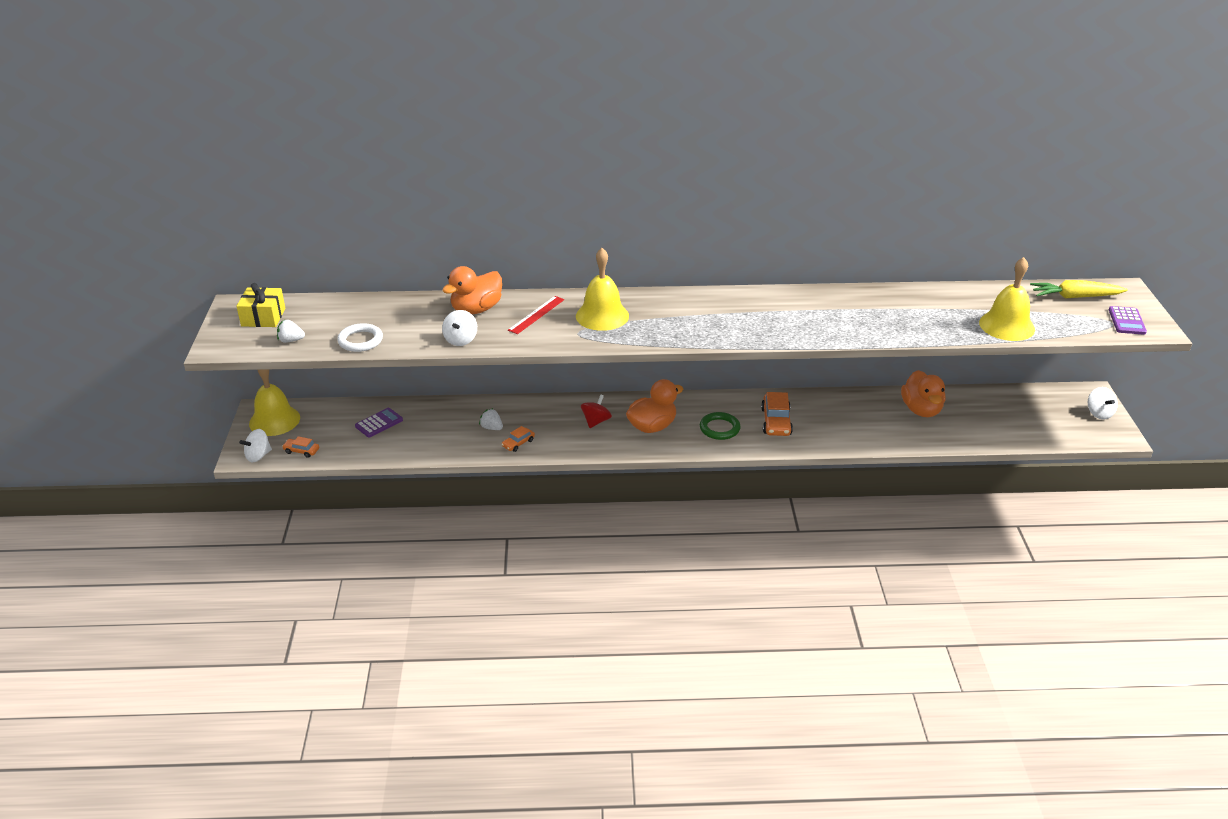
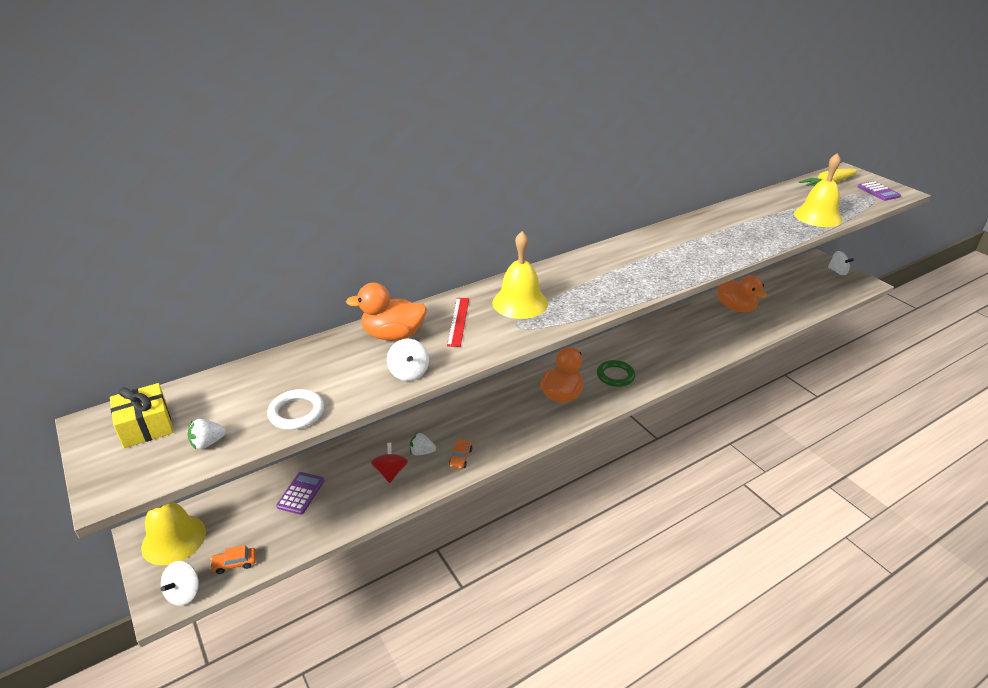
camera: 30 degrees left, 0 degrees up
(476, 309) = (393, 335): orange duck -> orange duck turned 75 degrees clockwise
(596, 421) = (511, 408): red spinning top -> red spinning top (390, 472)
(776, 421) = (650, 353): orange car -> none

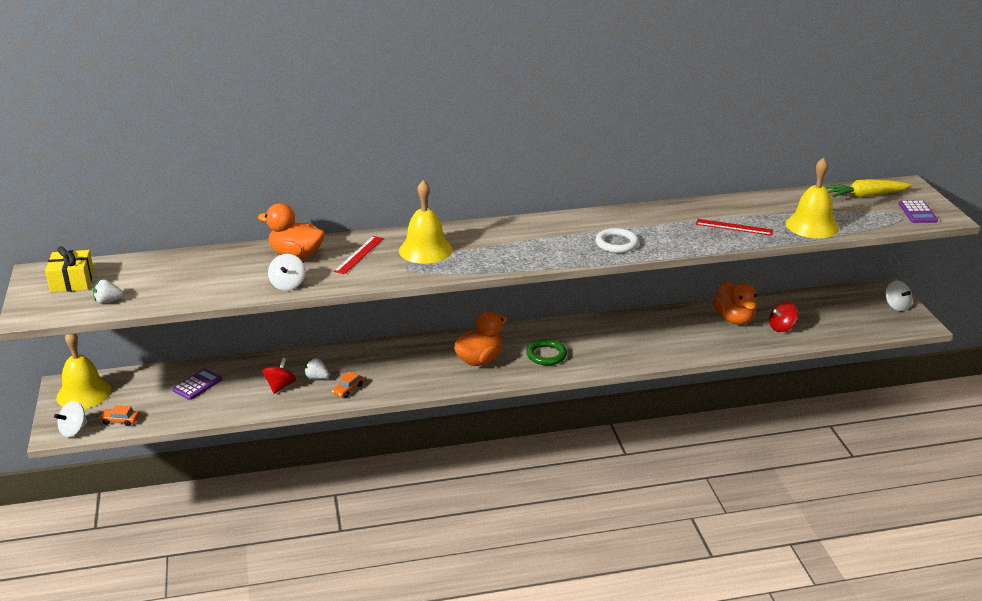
camera: 20 degrees right, 5 degrees down
(296, 412) = (182, 295): white ring -> white ring (616, 244)
(762, 228) = (734, 227): none -> red ruler
(775, 307) = (781, 327): none -> red spinning top

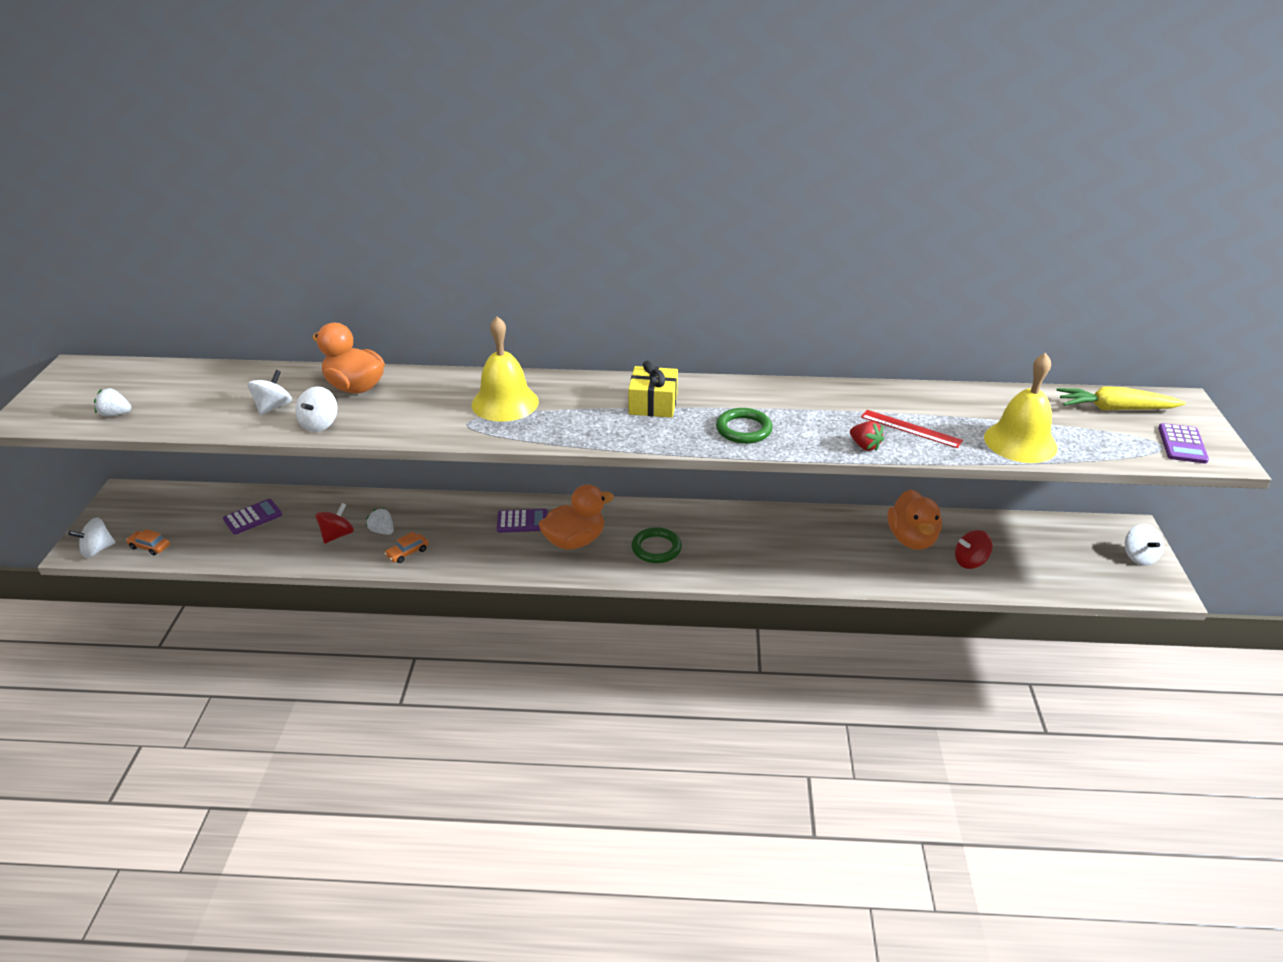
camera: 15 degrees right, 5 degrees up
(72, 281) = (98, 384): yellow gift -> yellow gift (653, 404)
(84, 393) = (135, 506): yellow bell -> none
(239, 278) = (273, 407): none -> white spinning top
(359, 254) = (425, 397): red ruler -> none
(429, 353) = (522, 521): none -> purple calculator
(616, 244) = (743, 429): white ring -> green ring
(708, 243) = (864, 446): none -> red strawberry

